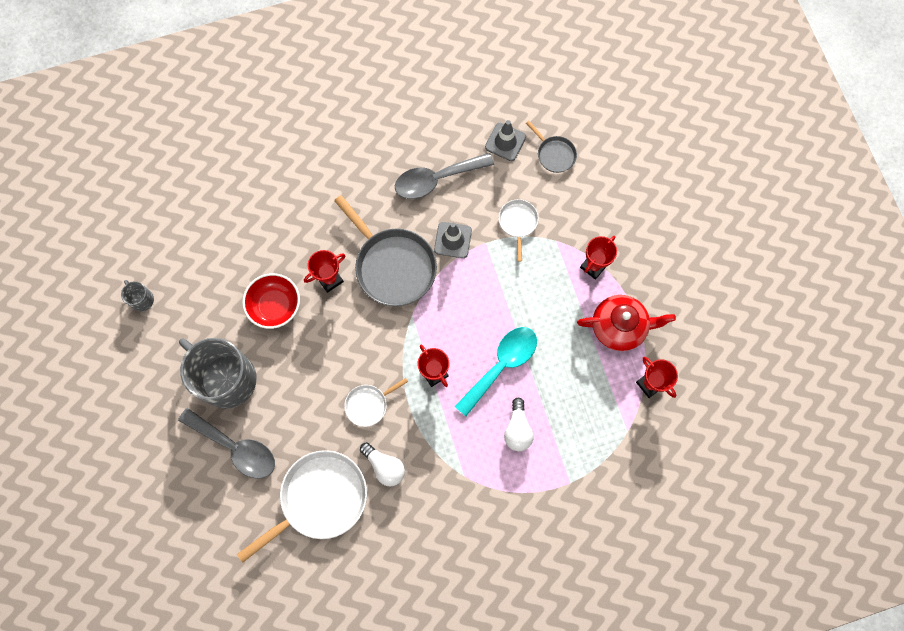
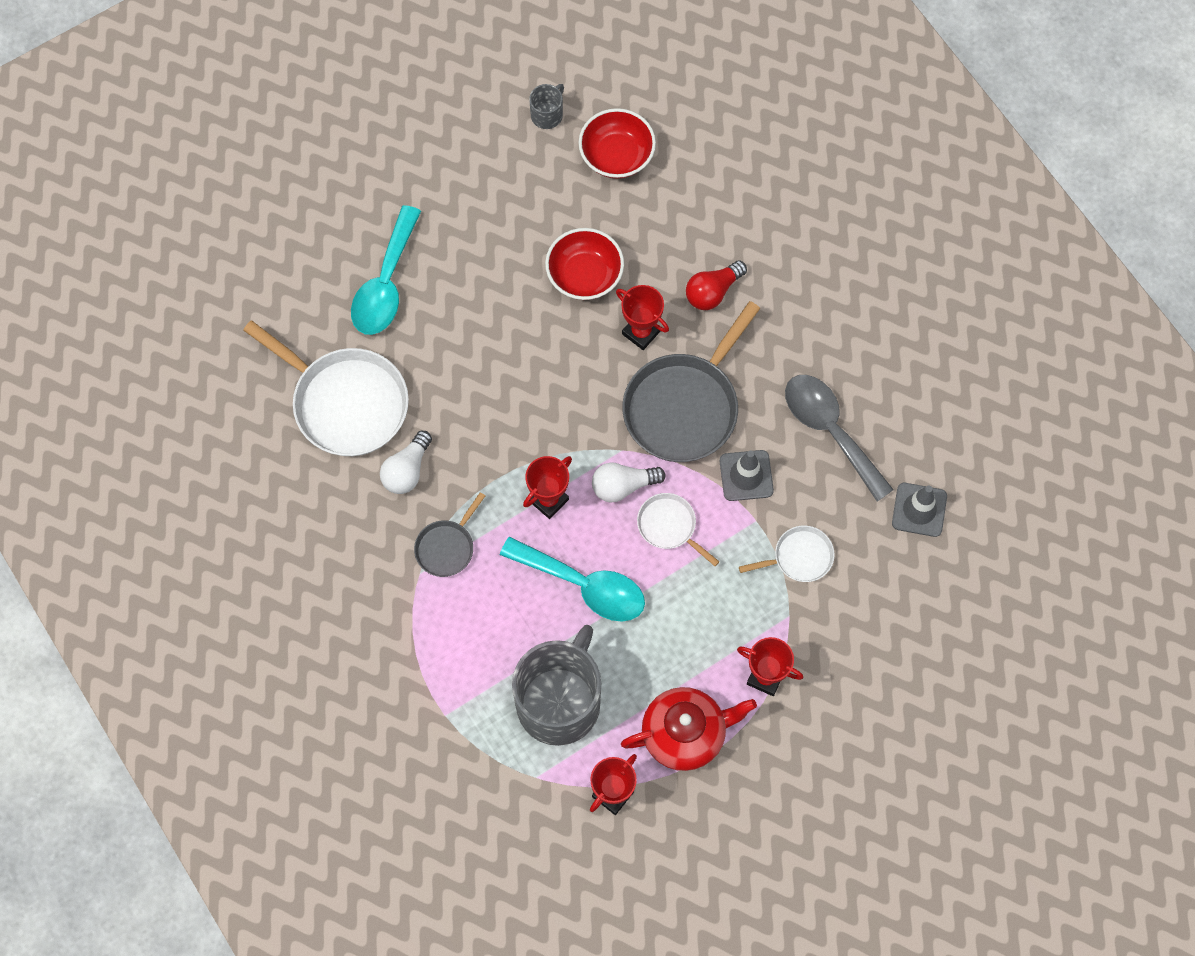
camera: 75 degrees right, 5 degrees down
(191, 260) = (616, 155): none -> red bowl
(226, 378) = (471, 246): grey mug -> grey mug (559, 702)
(236, 447) = (385, 284): grey spoon -> turquoise spoon
(315, 225) = (713, 292): none -> red light bulb
(368, 404) = (483, 428): white pan -> white pan (669, 526)
(517, 429) = (500, 628): white light bulb -> white light bulb (623, 486)
(554, 154) = (922, 583): grey pan -> grey pan (447, 547)
(619, 327) = (685, 733): red teapot -> red teapot turned 90 degrees counterclockwise

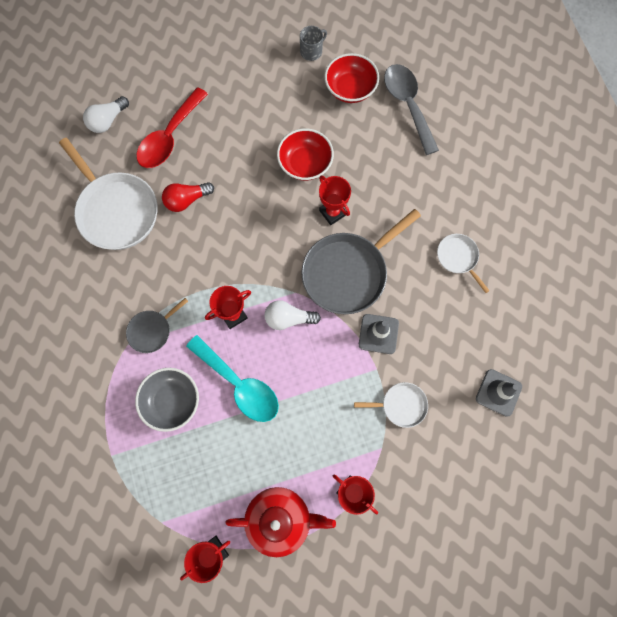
camera: 15 degrees right, 5 degrees up
(385, 284) = (169, 137): turquoise spoon -> red spoon
(407, 470) = (142, 268): white light bulb -> white light bulb (108, 121)
(502, 628) = (172, 401): none -> grey bowl
(559, 702) = (196, 468): grey mug -> none
(669, 526) = (313, 357): white pan -> white pan (458, 258)
(713, 292) = (390, 196): red light bulb -> red light bulb (187, 200)
(830, 430) = (447, 316): grey spoon -> grey spoon (407, 105)

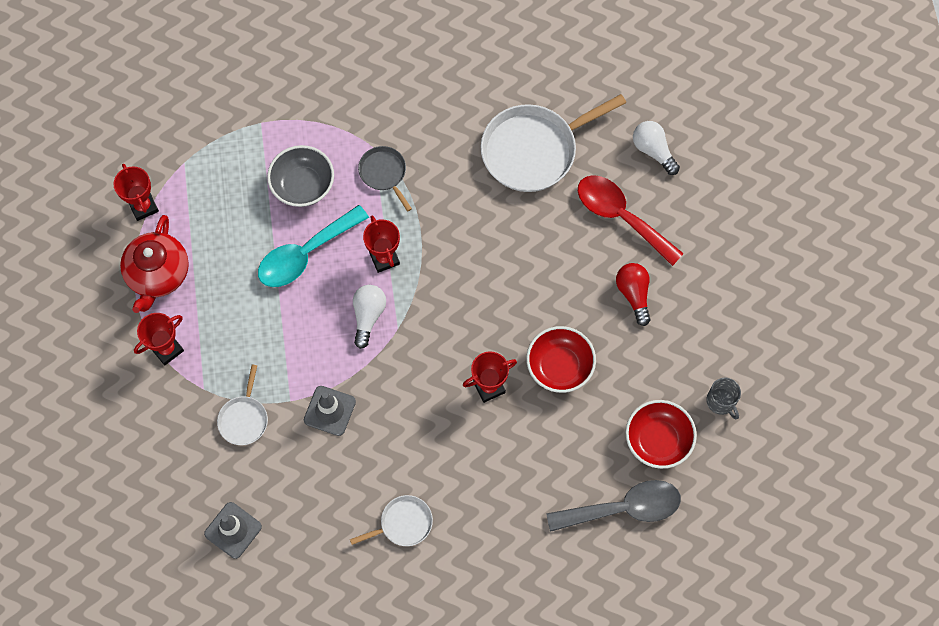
camera: 100 degrees right, 5 degrees down
(187, 200) = (534, 226): red light bulb -> red light bulb (633, 294)
(348, 272) = (410, 391): grey pan -> none

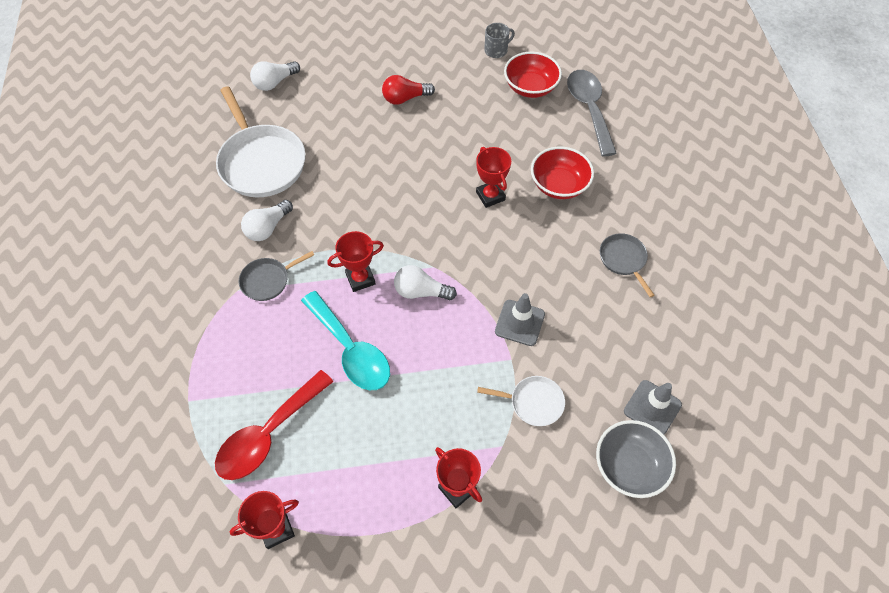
camera: 90 degrees left, 10 degrees down
(158, 274) = (365, 505): red teapot -> none
(303, 185) = (271, 355): grey bowl -> grey bowl (629, 466)
(403, 523) = (623, 260): white pan -> grey pan
(447, 166) = (268, 228): none -> white light bulb
(559, 366) = (469, 147): red bowl -> red bowl (559, 185)
(620, 216) = (333, 105): red spoon -> red spoon (268, 434)

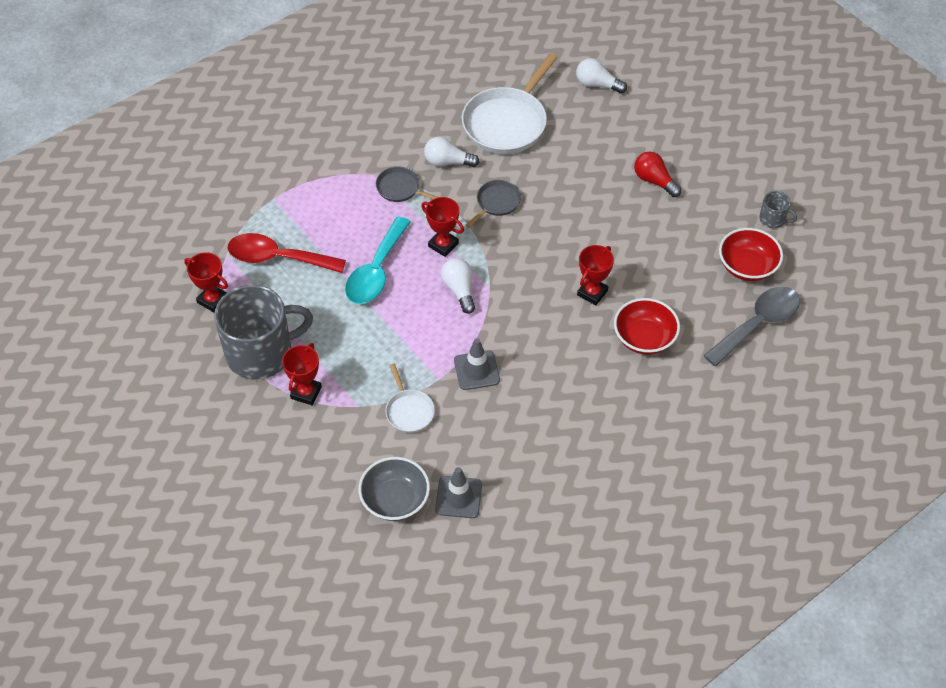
camera: 60 degrees right, 5 degrees down
(380, 510) = (261, 353): none -> grey mug
(623, 260) = (596, 420): grey pan -> grey pan (496, 203)

